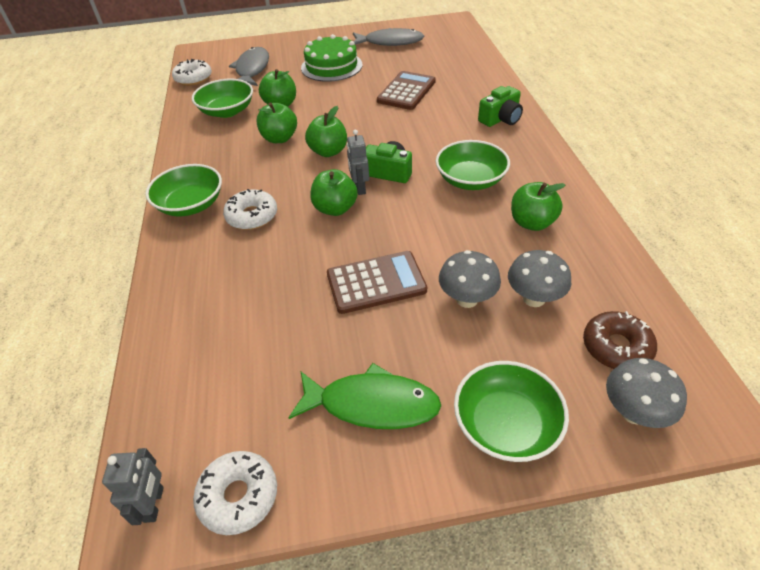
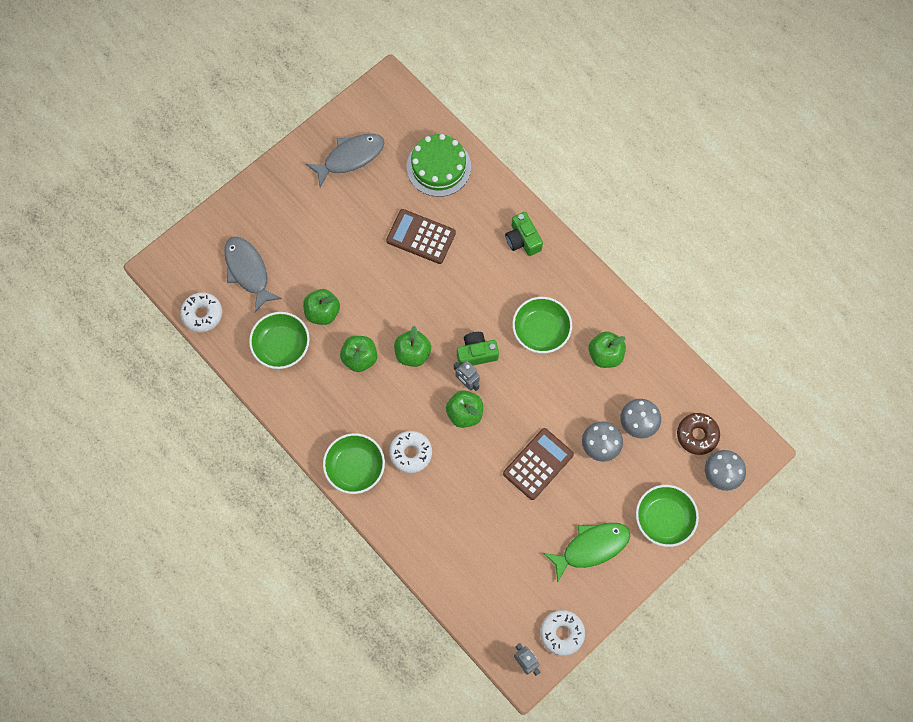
camera: 35 degrees left, 25 degrees up
(331, 66) = (323, 228): green cake -> green cake (438, 167)
(406, 91) = (421, 237): brown calculator -> brown calculator turned 60 degrees counterclockwise
(500, 119) = (523, 239): green camera -> green camera turned 135 degrees clockwise

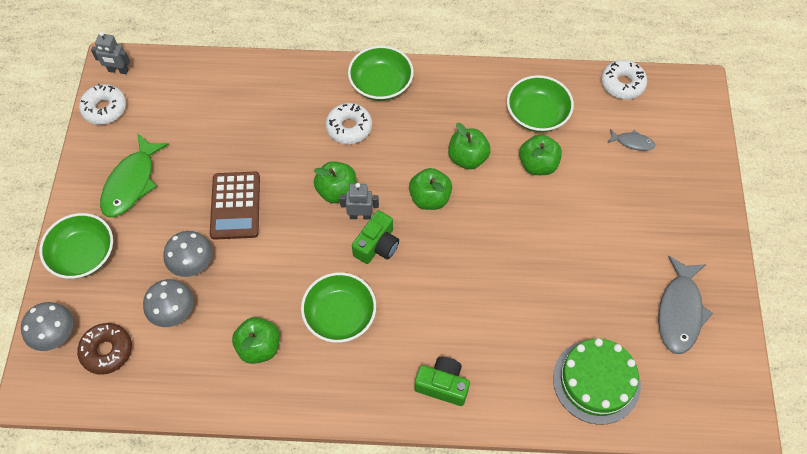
camera: 135 degrees right, 10 degrees down
(248, 271) = (632, 142): grey fish -> grey fish, size x0.49
(421, 237) = (534, 299): brown calculator -> none

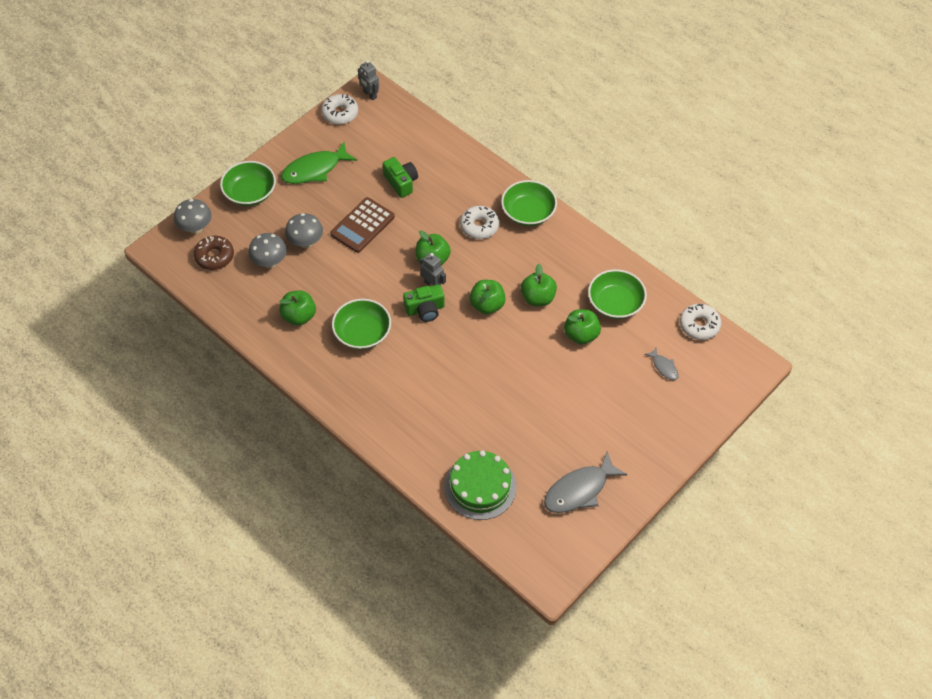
camera: 40 degrees right, 5 degrees down
(442, 385) = (383, 417): green camera -> green camera (401, 182)

